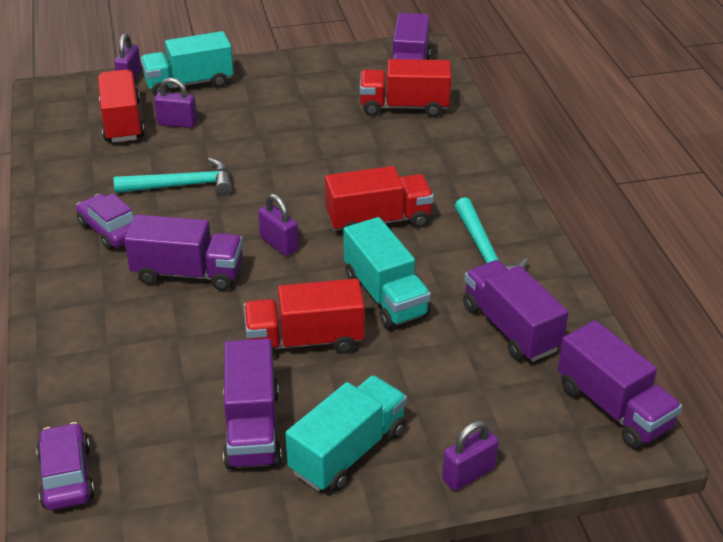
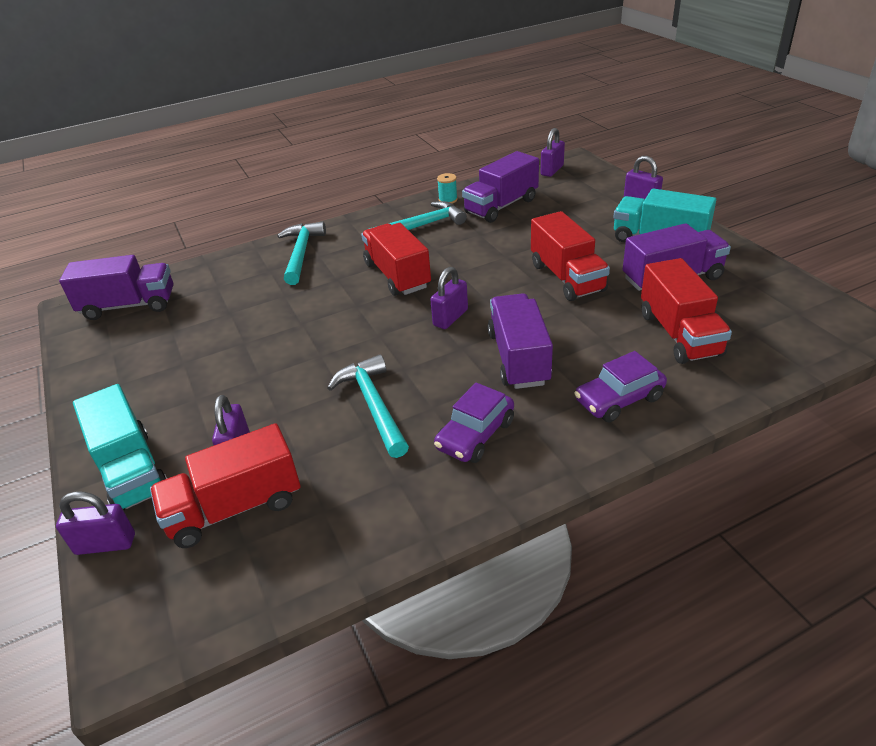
camera: 100 degrees left, 0 degrees up
(67, 476) = (798, 347): purple car -> purple car (619, 399)
(385, 295) = (493, 255): turquoise truck -> none
(404, 107) = (202, 296): red truck -> red truck (679, 334)
(459, 164) = (301, 253): none -> turquoise hammer
(549, 285) = (448, 200): none -> turquoise spool
(613, 407) = (552, 170): purple truck -> purple padlock

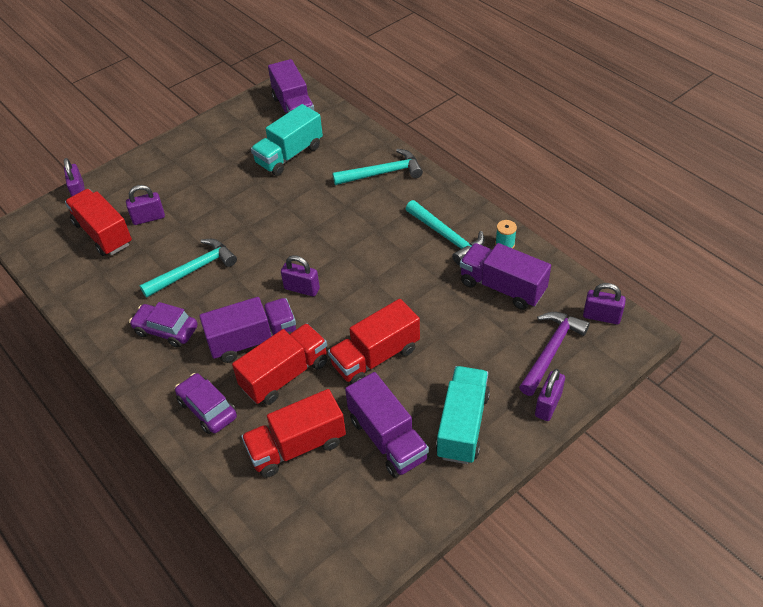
camera: 75 degrees right, 10 degrees up
(132, 470) = (132, 180): turquoise truck -> turquoise truck (289, 155)
(397, 275) = (359, 241): red truck -> red truck (285, 375)
(583, 193) = (551, 351): none -> purple hammer

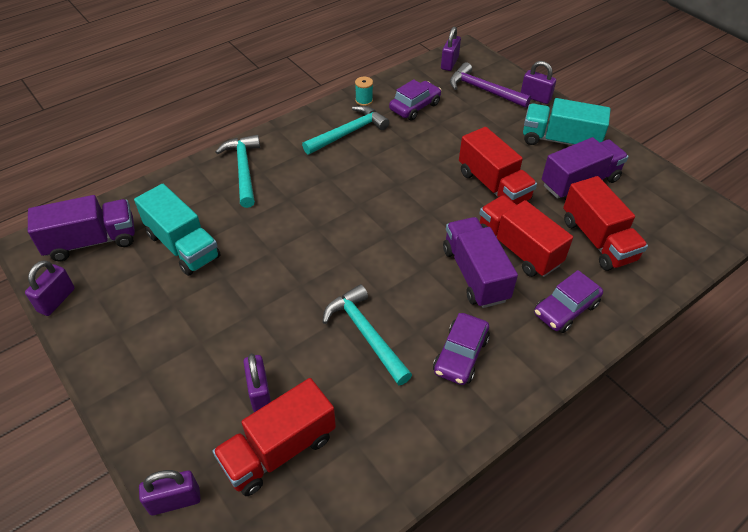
camera: 90 degrees left, 0 degrees up
(302, 289) = (405, 235): purple padlock -> purple padlock (56, 300)
(502, 287) = (415, 107): purple truck -> purple car

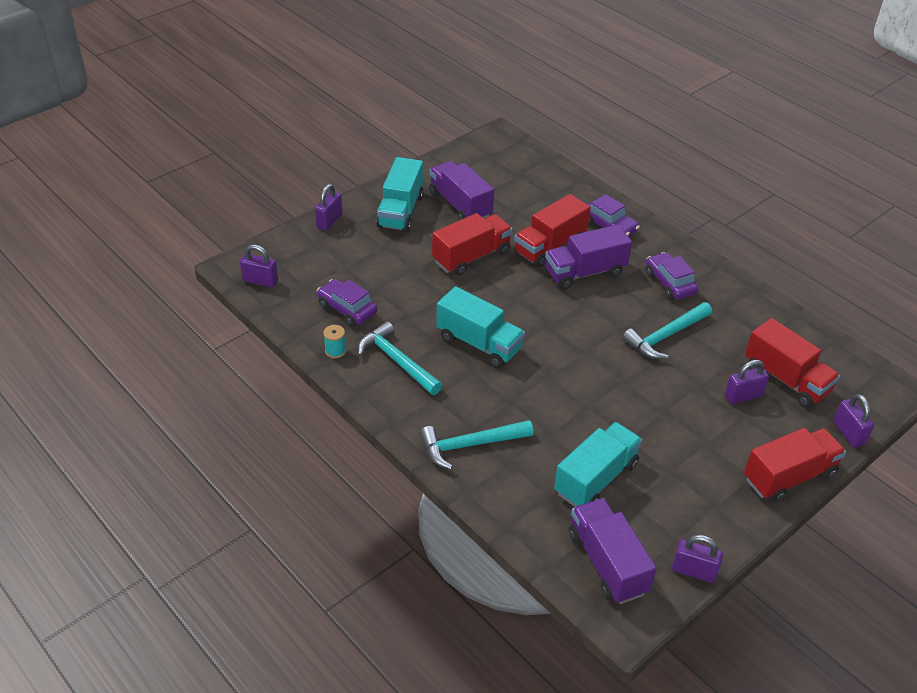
camera: 95 degrees left, 5 degrees down
(366, 183) = (479, 343): none -> turquoise truck
(460, 355) = (669, 283): purple car -> purple car turned 135 degrees counterclockwise
(483, 90) = (315, 256): purple hammer -> none
(597, 240) = (530, 203): red truck -> red truck (789, 477)

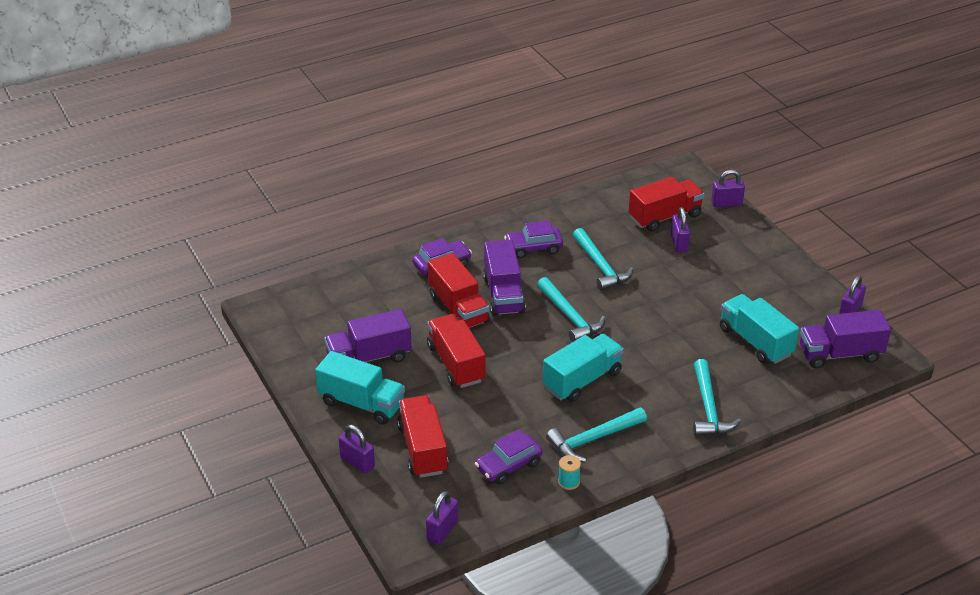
camera: 75 degrees left, 5 degrees down
(572, 323) = (570, 317): none -> turquoise hammer
(789, 477) = (765, 243): red truck -> red truck (423, 449)

